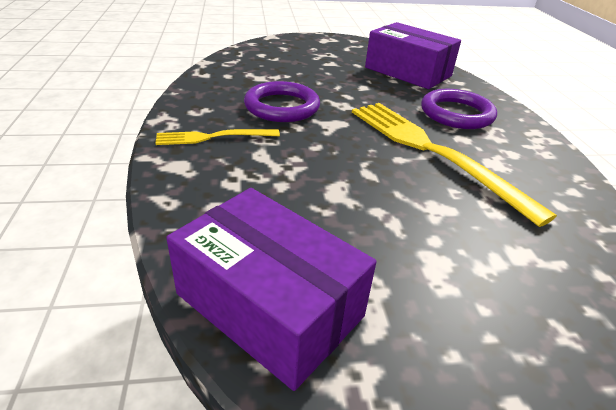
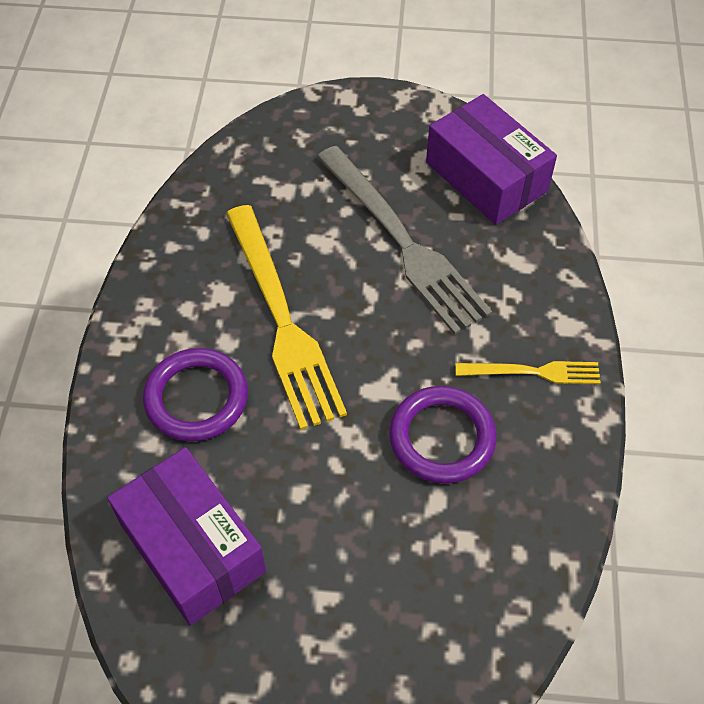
camera: 165 degrees left, 20 degrees up
(357, 215) = (402, 241): none -> grey fork

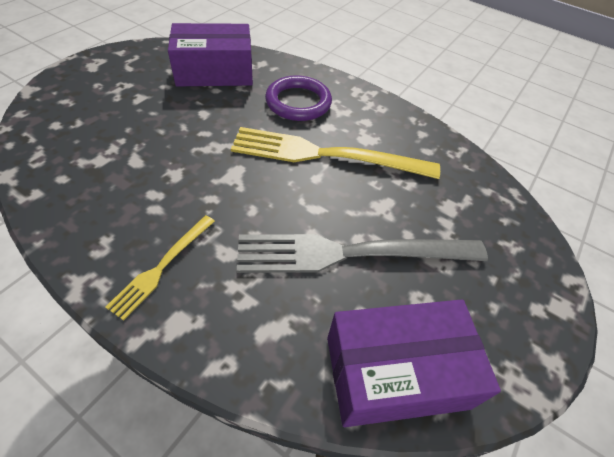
camera: 115 degrees right, 5 degrees down
(442, 438) = (170, 185): purple ring -> none

